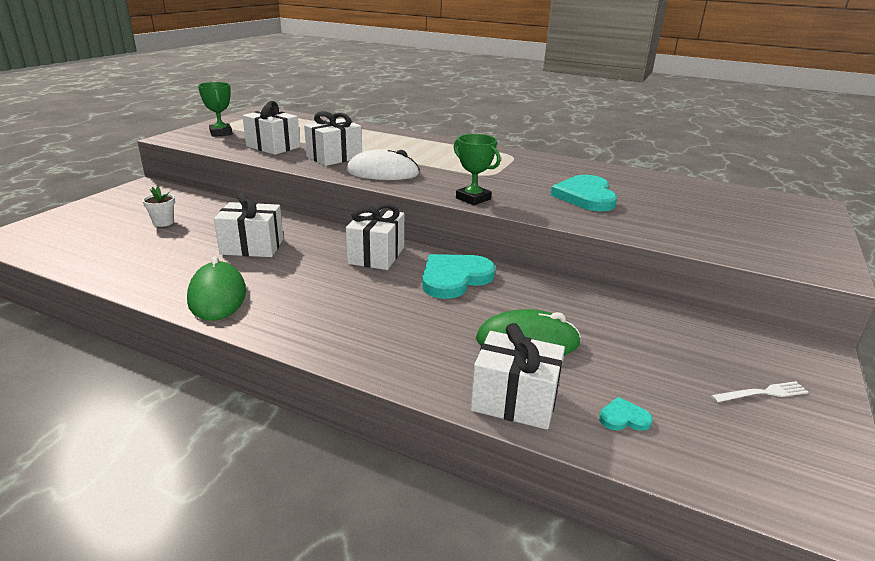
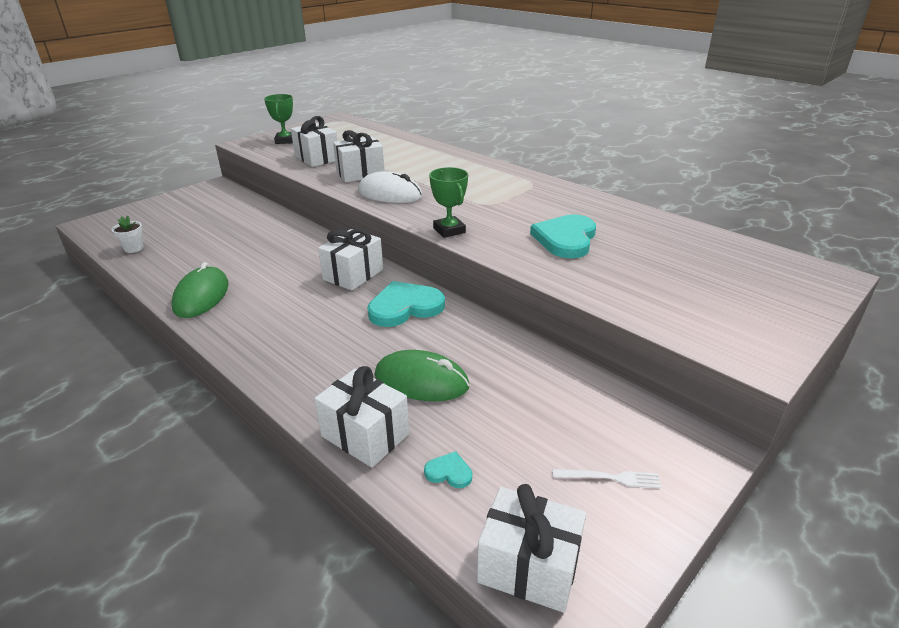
camera: 20 degrees right, 5 degrees up
(163, 222) = (207, 222): white flower pot -> white flower pot (134, 248)
(252, 247) = (258, 253): white gift -> white gift (528, 567)

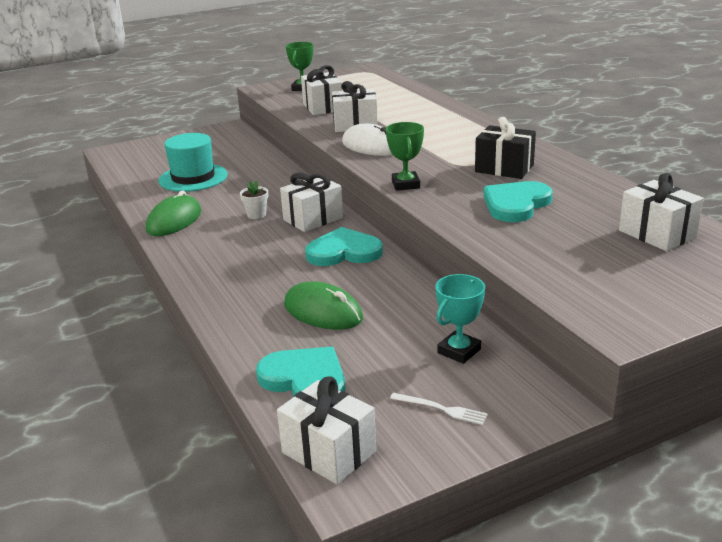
camera: 20 degrees right, 5 degrees down
(134, 248) = (137, 175): white flower pot -> white flower pot (256, 215)
(201, 244) = (193, 178): none -> turquoise hat
(365, 435) = (253, 343): white gift -> white gift (657, 234)
(449, 472) = (305, 380): turquoise heart -> turquoise heart, size x2.26
(529, 204) = (504, 168): none -> black gift
(584, 402) = (459, 351): none -> turquoise trophy

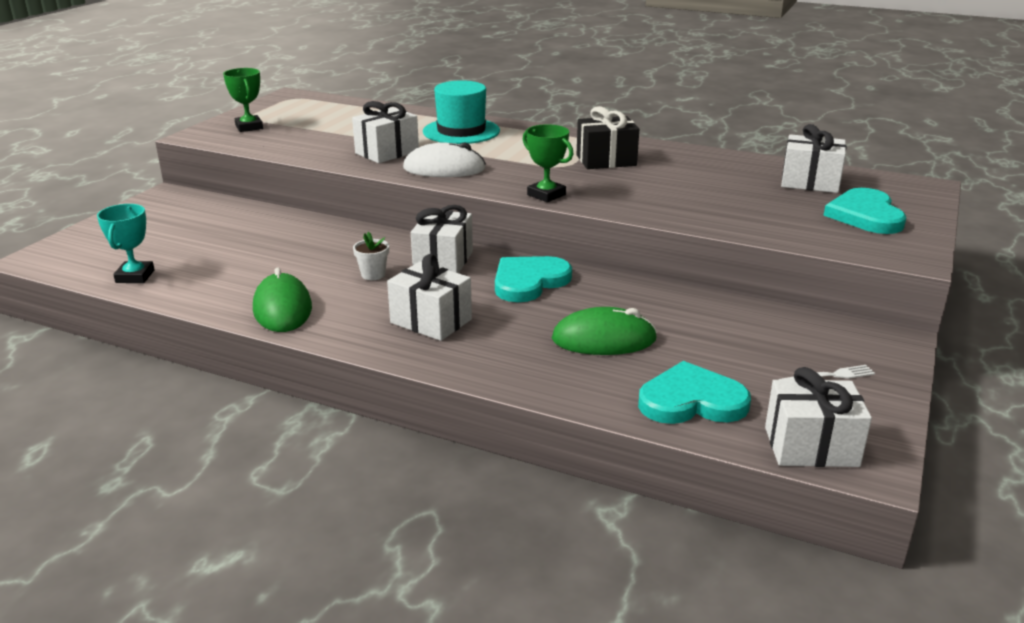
camera: 40 degrees left, 0 degrees up
(193, 178) = (221, 258): turquoise hat -> turquoise hat (461, 131)
(323, 107) = (314, 142): white gift -> white gift (431, 321)
(459, 351) = (767, 328): turquoise trophy -> turquoise trophy (135, 276)
(516, 204) = (671, 187): turquoise heart -> turquoise heart (865, 215)

